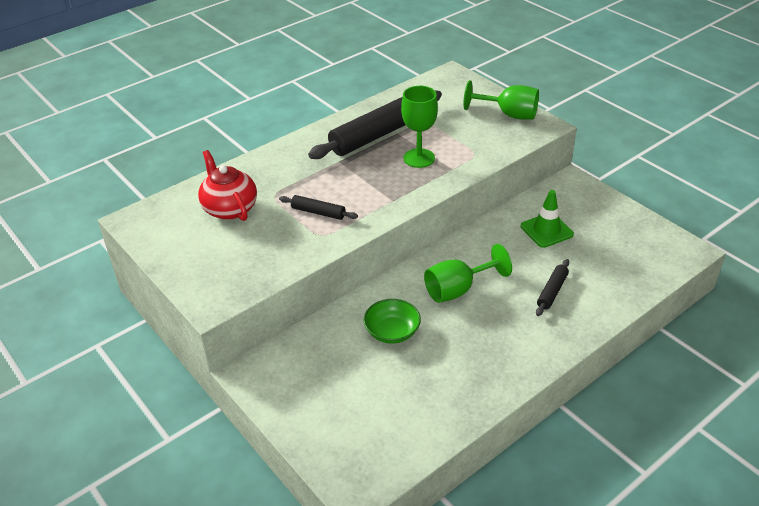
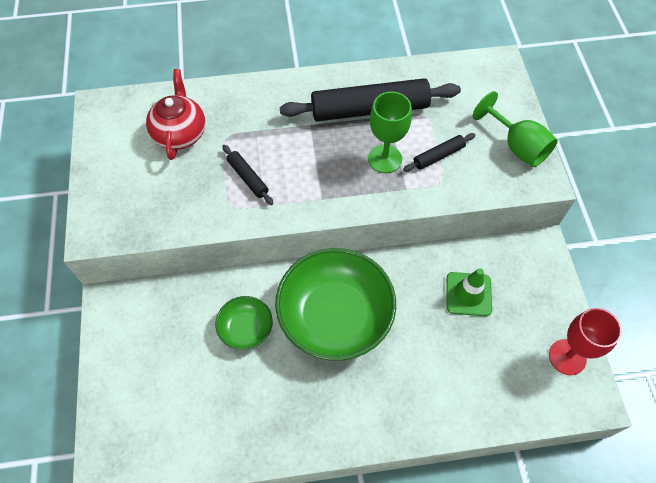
camera: 30 degrees right, 20 degrees up
(458, 289) = (335, 316): green goblet -> green bowl
(552, 291) = (417, 368): black rolling pin -> black rolling pin (438, 156)
(648, 235) = (567, 357): none -> red goblet

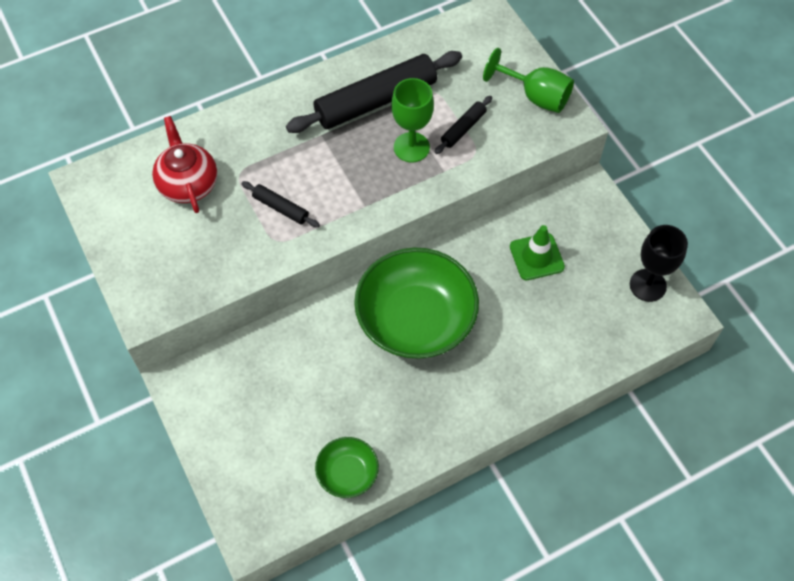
camera: 20 degrees left, 0 degrees up
(246, 328) = (332, 360): green bowl -> green bowl (347, 473)
(567, 357) = (648, 285): red goblet -> black goblet

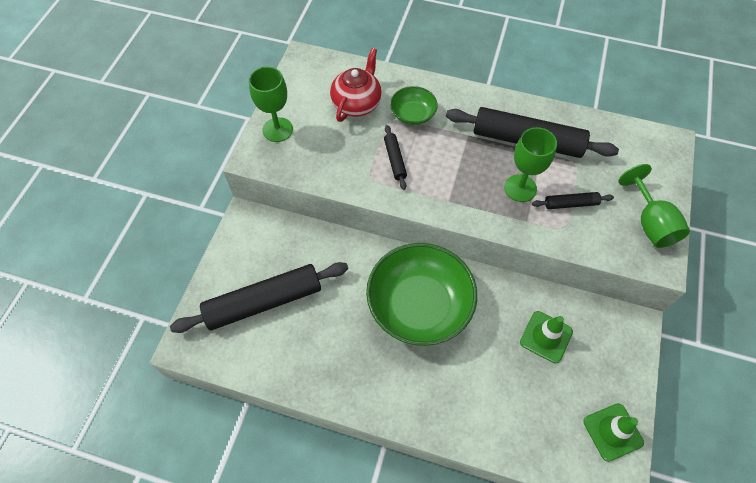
camera: 45 degrees right, 0 degrees up
(138, 268) = (277, 129): none -> green goblet
(280, 436) = (264, 302): none -> black rolling pin
(347, 473) = (276, 362): green bowl -> green bowl (413, 114)
(648, 285) = (612, 432): black goblet -> green traffic cone

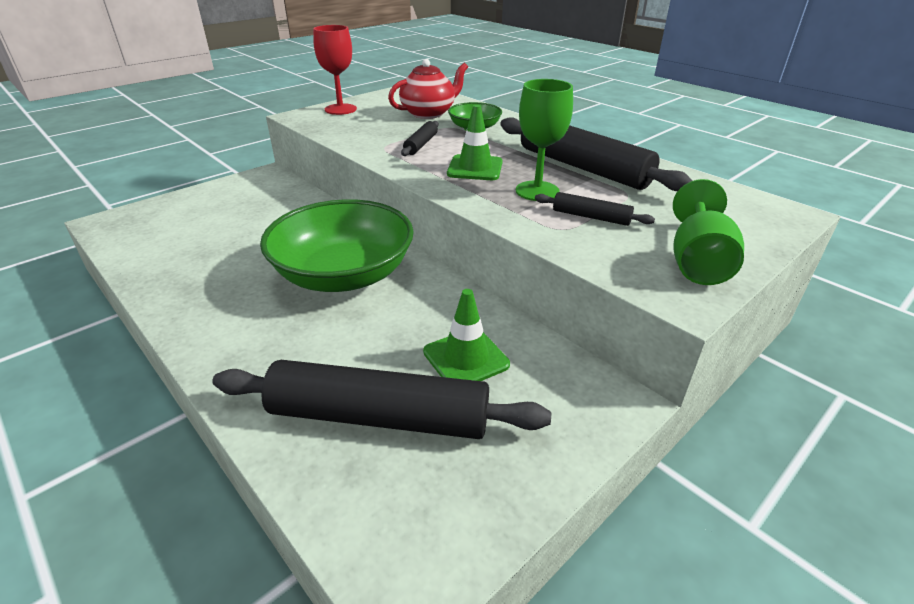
camera: 30 degrees right, 25 degrees down
(264, 302) = (205, 221): black rolling pin -> black rolling pin (379, 416)
(277, 129) = (340, 109): green goblet -> red goblet
(612, 432) = (461, 510): green traffic cone -> green traffic cone (475, 168)

